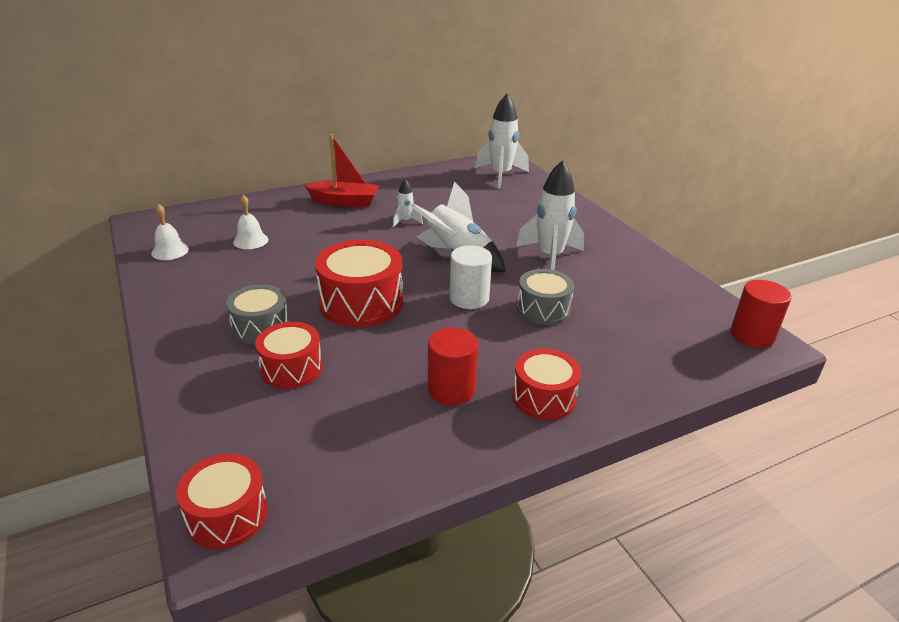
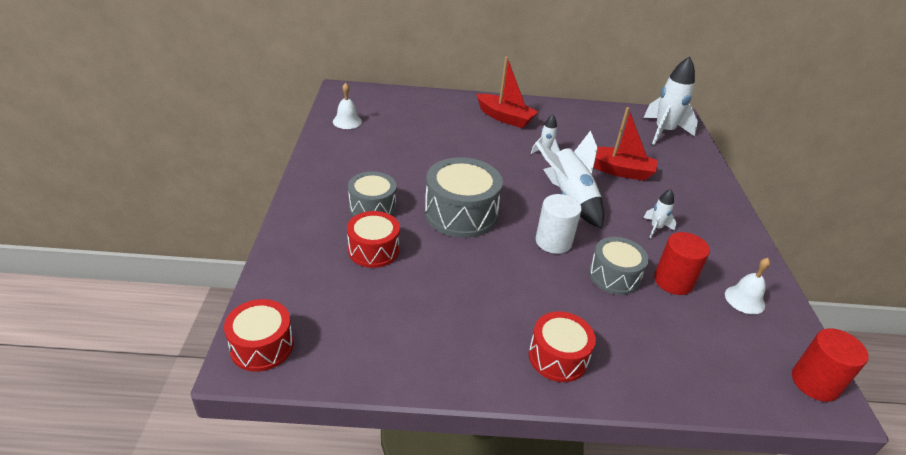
camera: 25 degrees right, 5 degrees up
(250, 240) = (409, 131): white bell -> white bell (744, 299)
(361, 302) = (461, 213): red drum -> grey drum
(451, 389) = (484, 317): red cylinder -> red cylinder (673, 281)
(484, 219) = (618, 171): none -> red boat
(550, 257) = (656, 228): white rocket -> white rocket, size x0.49

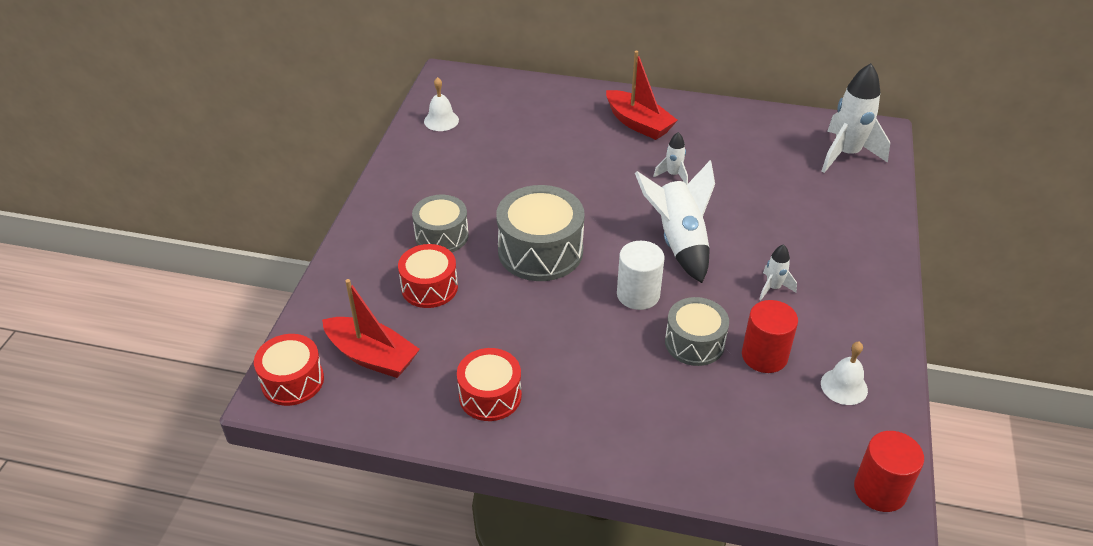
camera: 15 degrees right, 5 degrees up
(558, 357) = (592, 427): red drum -> red drum (490, 395)
(618, 171) = (759, 207): red boat -> red boat (372, 356)

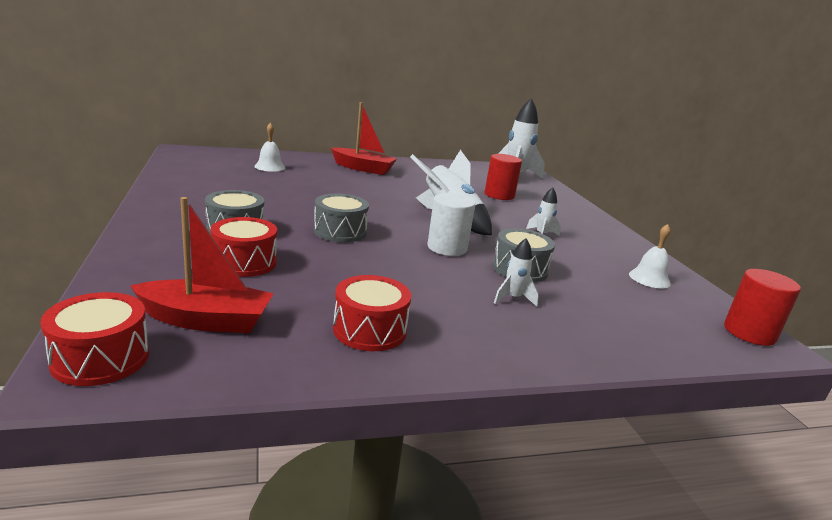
camera: 30 degrees left, 20 degrees down
(441, 120) = (191, 170): white bell -> white bell (270, 167)
(540, 251) = (340, 231): grey drum -> grey drum, size x0.64
(673, 175) = (412, 189): white rocket -> white rocket (512, 298)
(764, 356) = (578, 270): red cylinder -> red cylinder (499, 195)

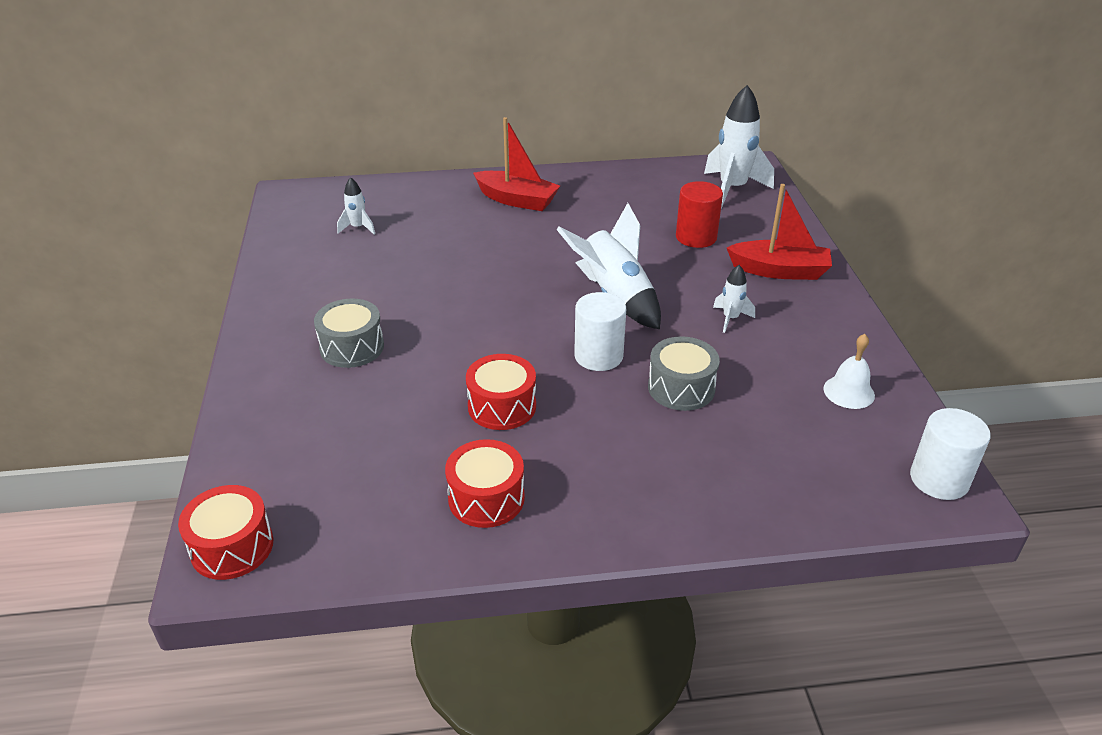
camera: 10 degrees right, 15 degrees up
(206, 320) = (324, 493): red boat -> red boat (779, 271)
(244, 262) = (361, 403): red drum -> red drum (502, 406)
(270, 167) = (395, 214): white bell -> none
(340, 231) = (472, 338): grey drum -> none
(512, 298) = (657, 440): white rocket -> white rocket (358, 228)
(749, 332) = (939, 479): red cylinder -> white cylinder

